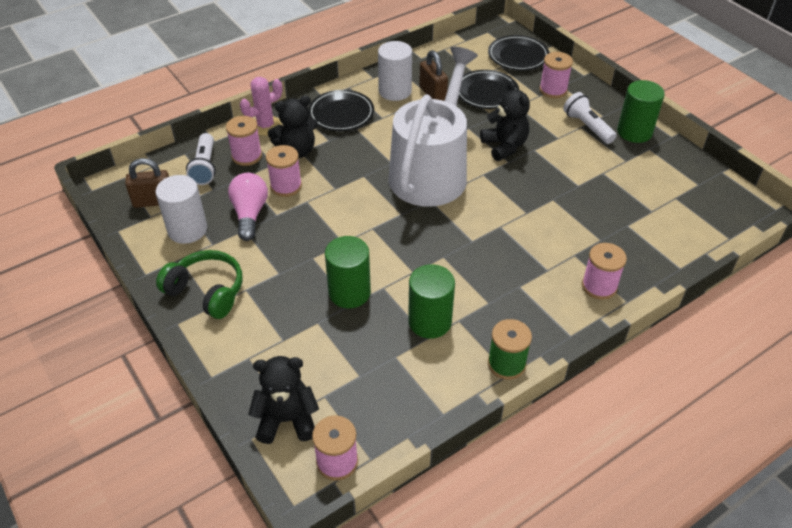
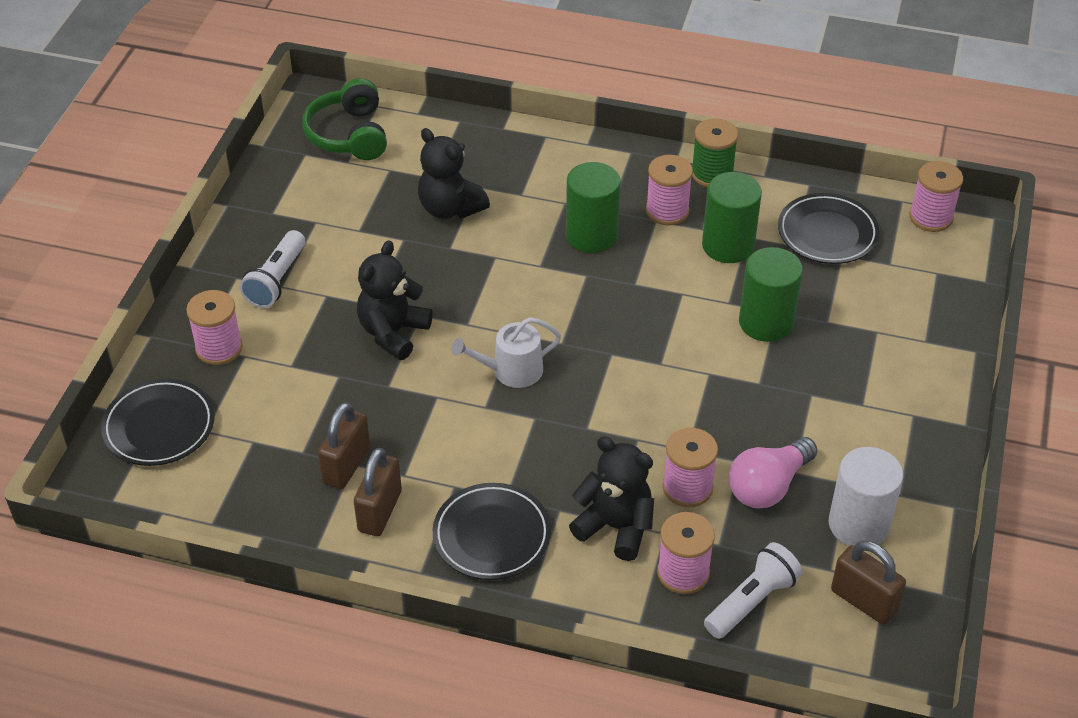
camera: 130 degrees left, 0 degrees up
(206, 291) = (905, 433): green headphones -> green headphones (349, 135)
(265, 126) = (605, 602): pink cactus -> none
(287, 420) = (941, 271): black teddy bear -> black teddy bear (450, 208)
(395, 91) = (380, 511): white cylinder -> brown padlock
(431, 171) = (511, 371): white watering can -> white watering can, size x0.41
(486, 93) = (289, 411): black plate -> black plate (827, 233)
(599, 286) = (547, 160): pink spool -> pink spool (667, 211)
(634, 132) = (248, 237): green cylinder -> green cylinder (591, 235)

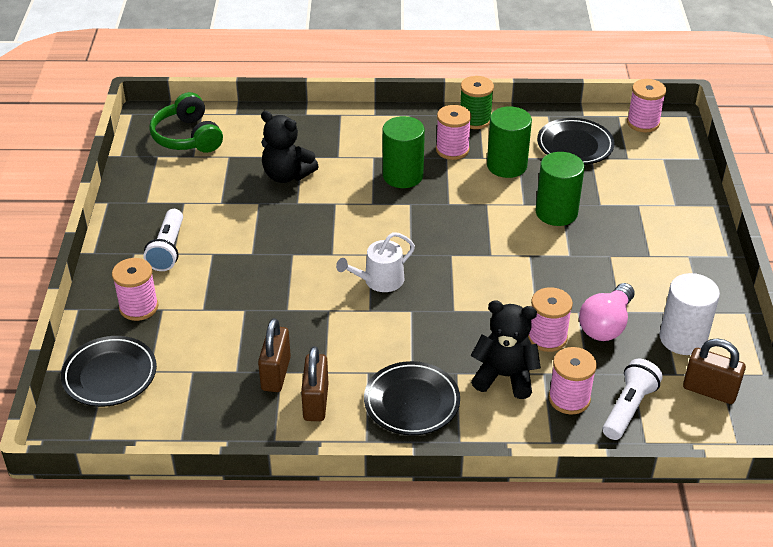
camera: 15 degrees left, 5 degrees down
(393, 333) = (276, 270): black teddy bear -> none

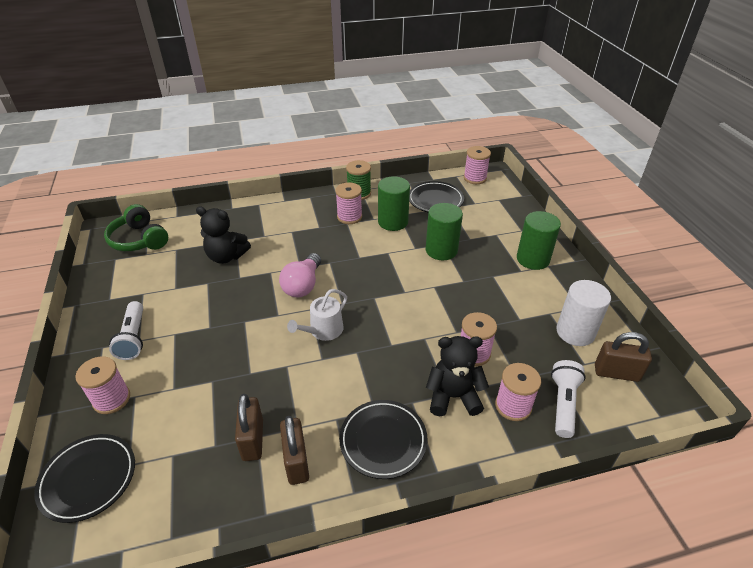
camera: 15 degrees left, 0 degrees up
(403, 176) = (318, 242): green cylinder -> green cylinder (533, 259)
(606, 324) = (514, 332): pink light bulb -> pink light bulb (303, 285)

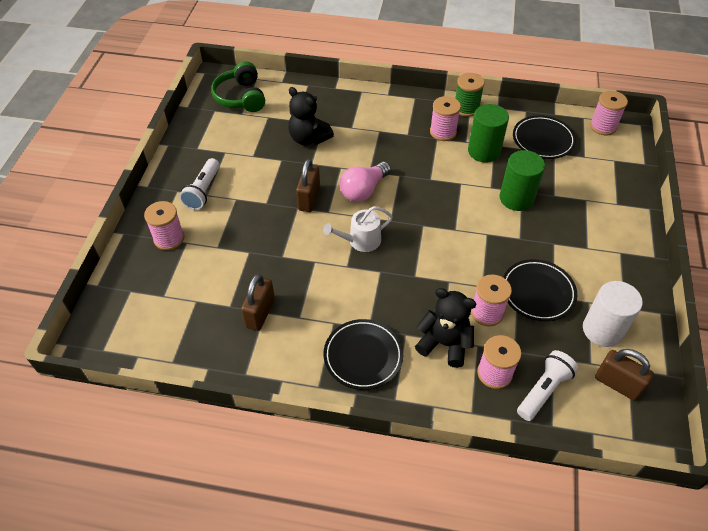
camera: 25 degrees right, 10 degrees up
(88, 479) = (132, 295): black plate -> black plate (537, 292)
(296, 462) = (286, 344): brown padlock -> brown padlock (309, 199)
(533, 259) = (608, 240): green cylinder -> none

